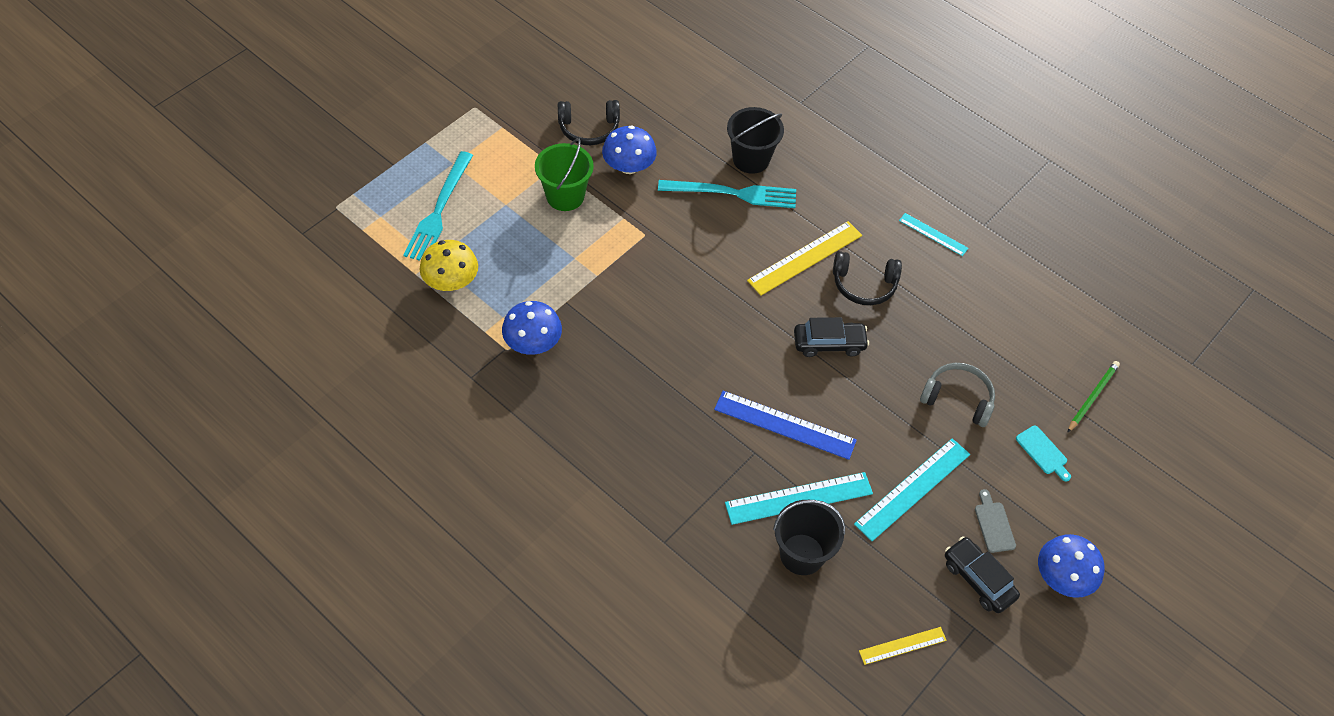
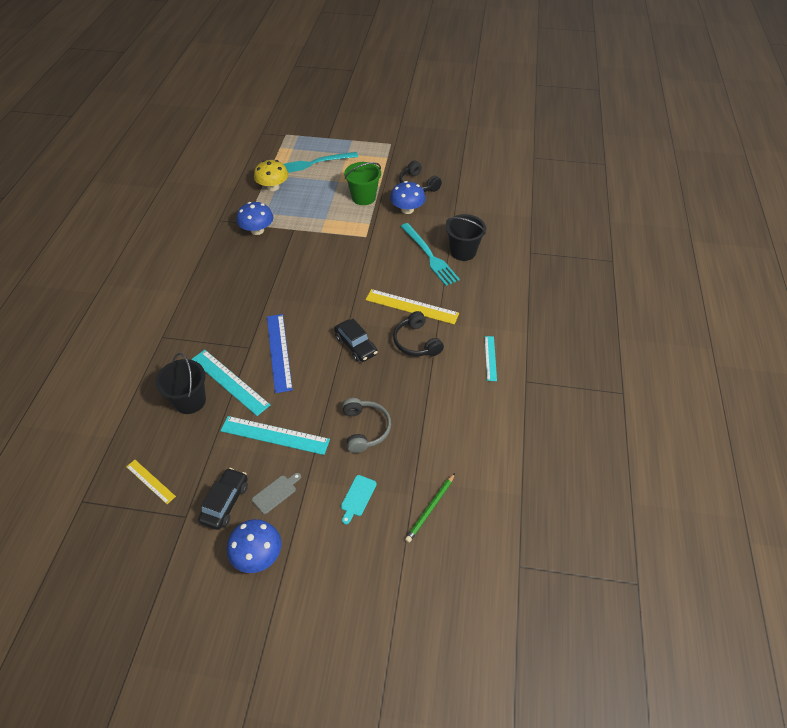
camera: 60 degrees right, 5 degrees down
(1092, 397) = (430, 509): green pencil -> green pencil turned 120 degrees clockwise

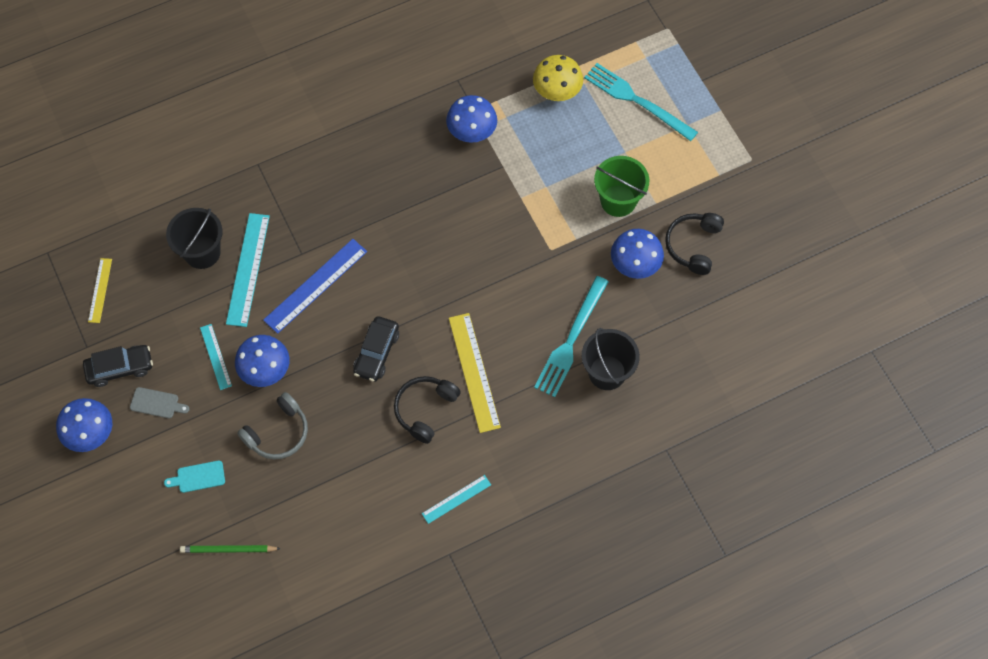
camera: 55 degrees right, 15 degrees up
(275, 435) = (215, 356): turquoise ruler -> turquoise ruler, size x0.57
(311, 411) = (265, 369): none -> blue mushroom

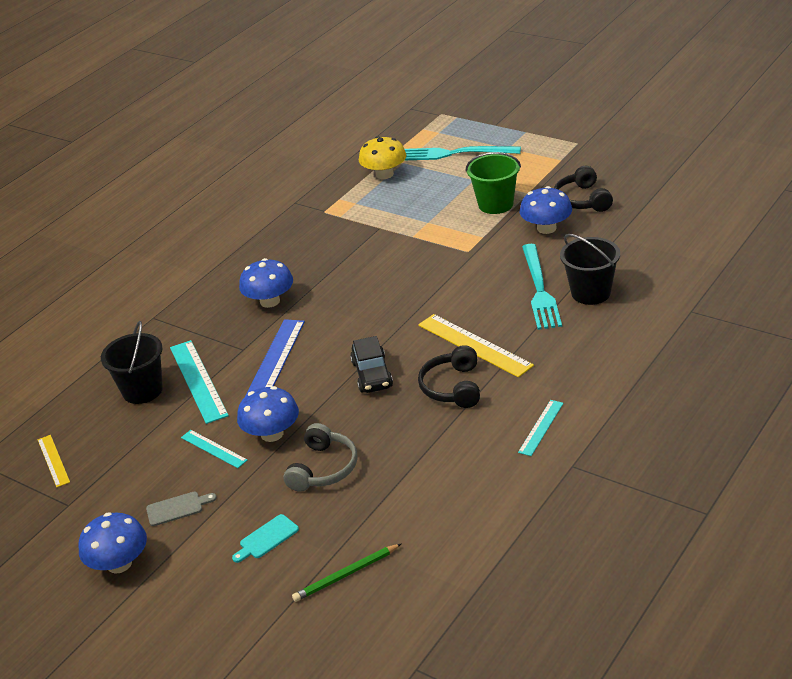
camera: 25 degrees left, 30 degrees down
(120, 368) = (117, 502): black car -> none
(472, 131) = (333, 221): blue mushroom -> blue mushroom (270, 301)

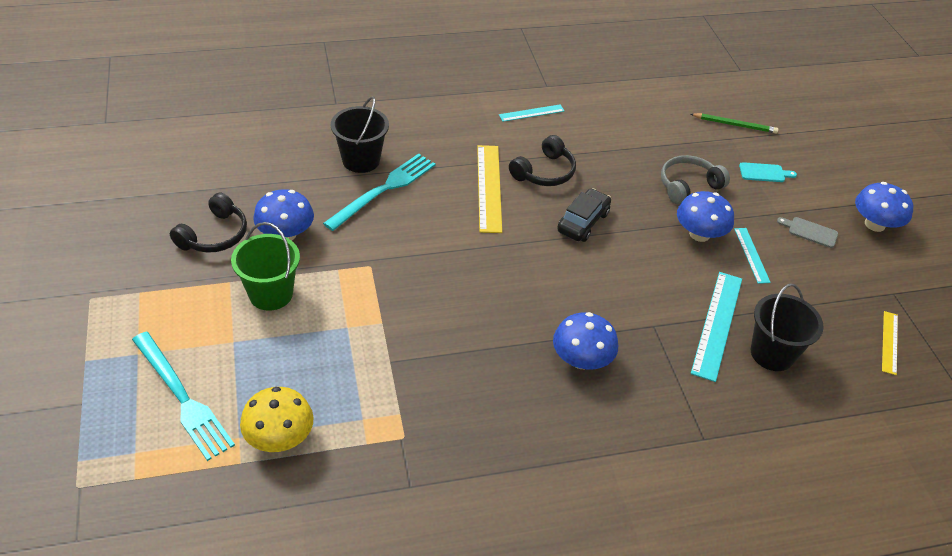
camera: 145 degrees left, 10 degrees up
(274, 361) = (640, 292): blue ruler -> none

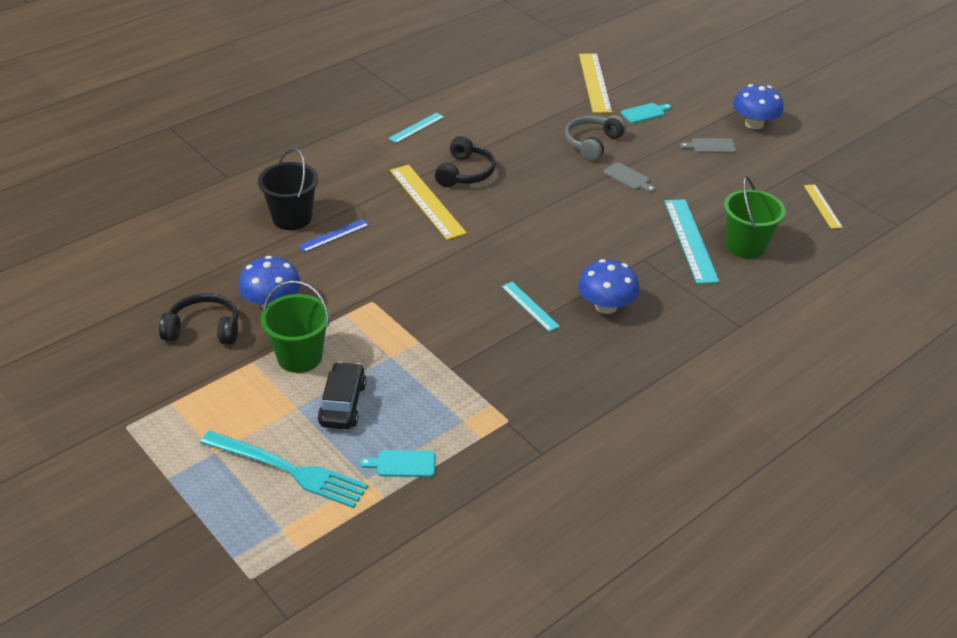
camera: 25 degrees left, 5 degrees down
(214, 235) = (204, 329): black headphones -> black headphones turned 90 degrees counterclockwise
(279, 437) = (402, 464): yellow mushroom -> turquoise cutting board
(384, 190) = (334, 235): turquoise fork -> blue ruler
(583, 222) = (528, 201): black car -> black car (342, 404)
(699, 234) = (628, 177): blue mushroom -> grey cutting board
(735, 125) = (594, 82): green pencil -> yellow ruler
(751, 255) = (679, 179): turquoise ruler -> turquoise ruler (530, 306)
(772, 353) = (745, 246): black bucket -> green bucket

